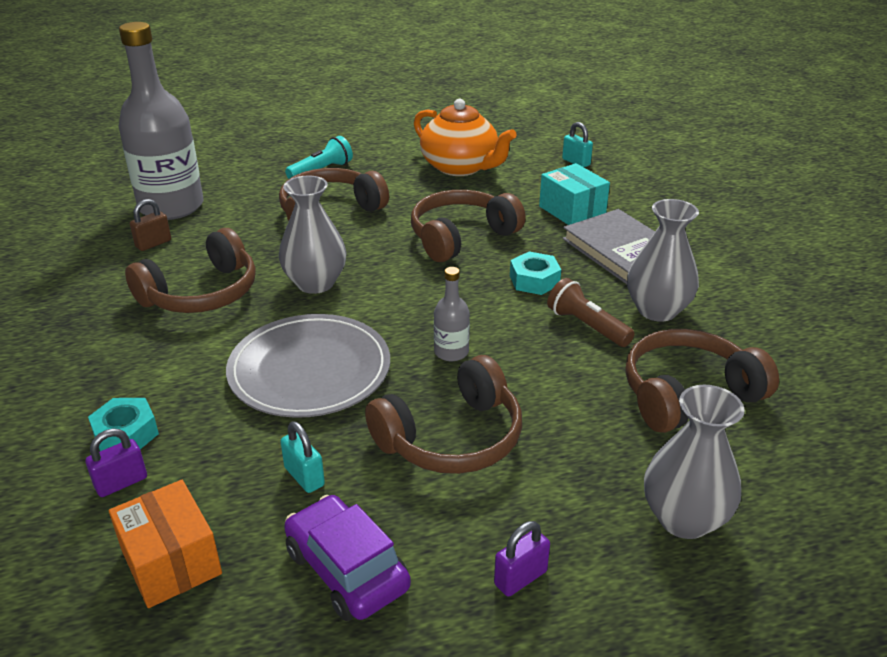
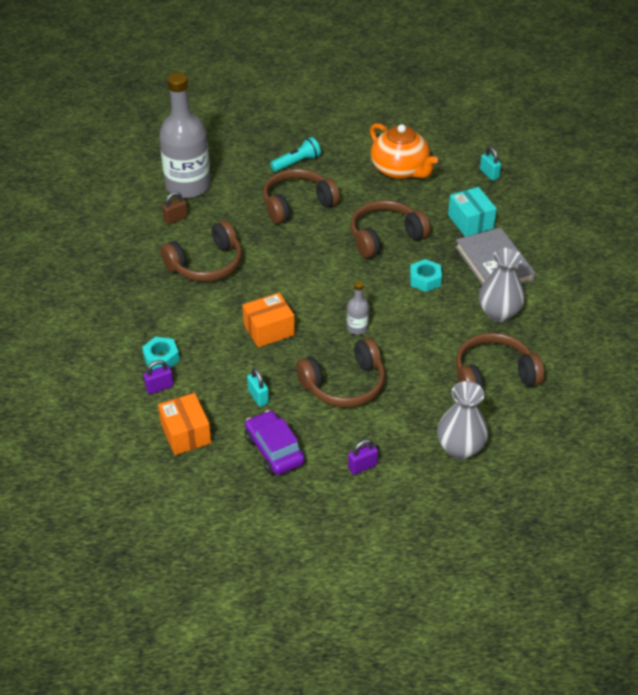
camera: 10 degrees right, 10 degrees up
(309, 370) = (269, 330): grey plate -> orange box
(315, 283) = (280, 265): grey vase -> none
(586, 326) = (448, 319): brown flashlight -> none

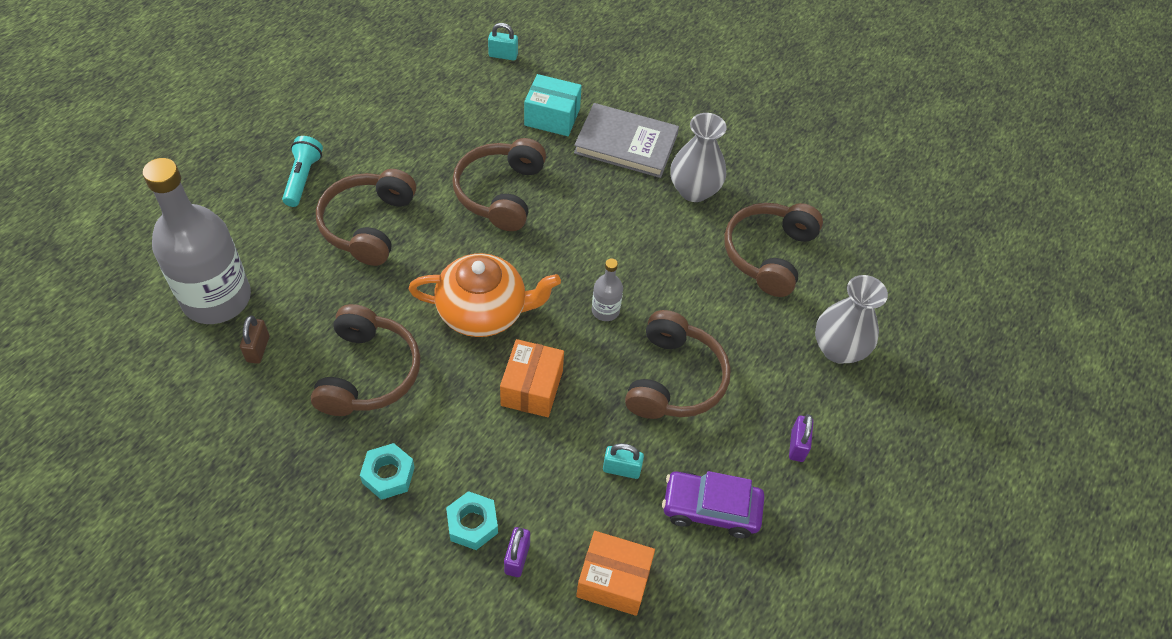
camera: 55 degrees left, 10 degrees up
(400, 170) = (418, 109): orange teapot -> orange teapot (484, 311)
(425, 280) = (594, 208): turquoise nut -> turquoise nut (388, 475)

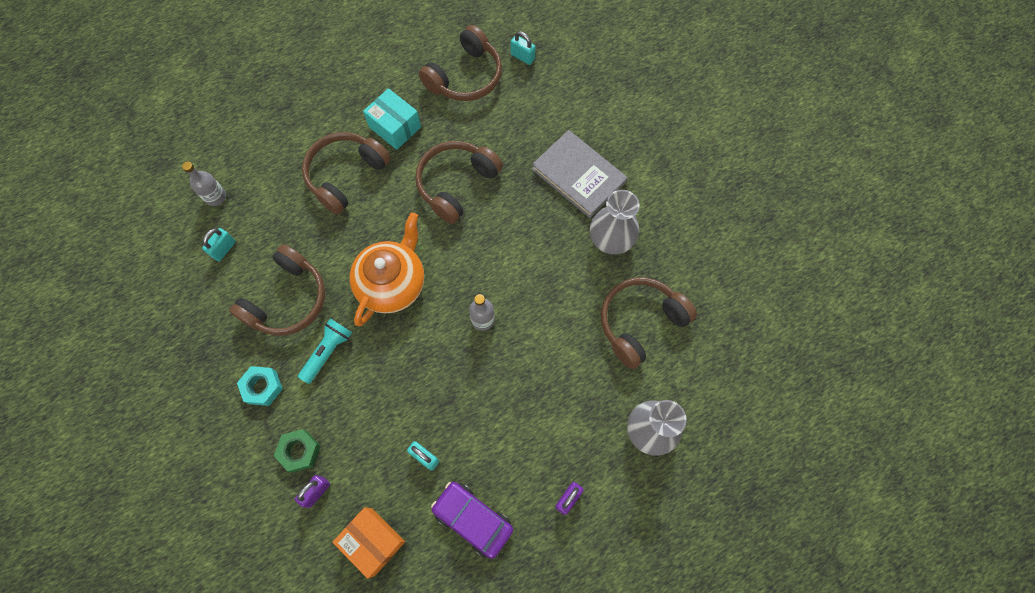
camera: 30 degrees right, 15 degrees up
(217, 298) = (215, 196): grey bottle -> grey bottle, size x0.42
(258, 349) = (224, 249): brown padlock -> turquoise padlock
(303, 178) = (319, 117): turquoise flashlight -> turquoise flashlight (328, 352)
(472, 524) = (299, 451): turquoise nut -> green nut
(484, 311) = (392, 283): orange teapot -> orange teapot turned 90 degrees counterclockwise
(532, 388) = (395, 362): orange box -> none
(552, 117) = (532, 129): turquoise box -> turquoise box (395, 127)
(674, 379) = (504, 401): brown headphones -> brown headphones (465, 77)

